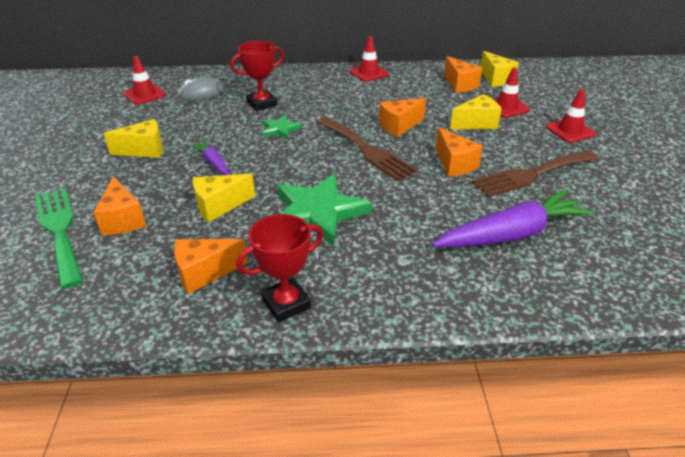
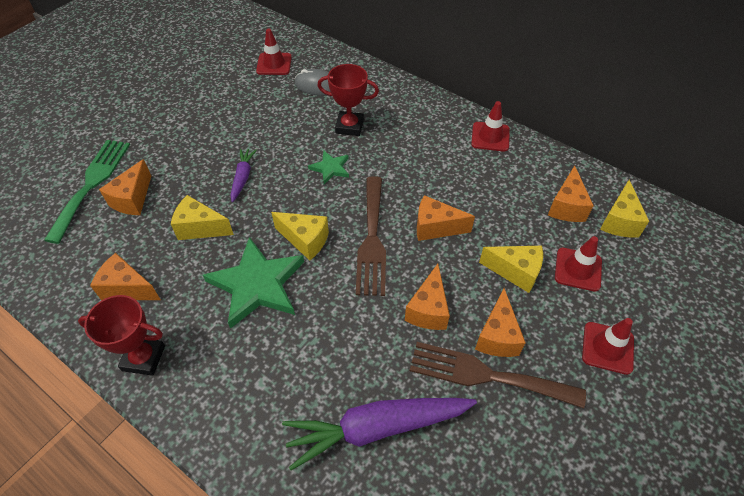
camera: 40 degrees right, 15 degrees up
(144, 150) = (212, 132): yellow cheese -> yellow cheese (305, 240)
(510, 155) = (497, 336): none -> orange cheese
(512, 234) = (376, 428): purple carrot -> purple carrot turned 150 degrees clockwise

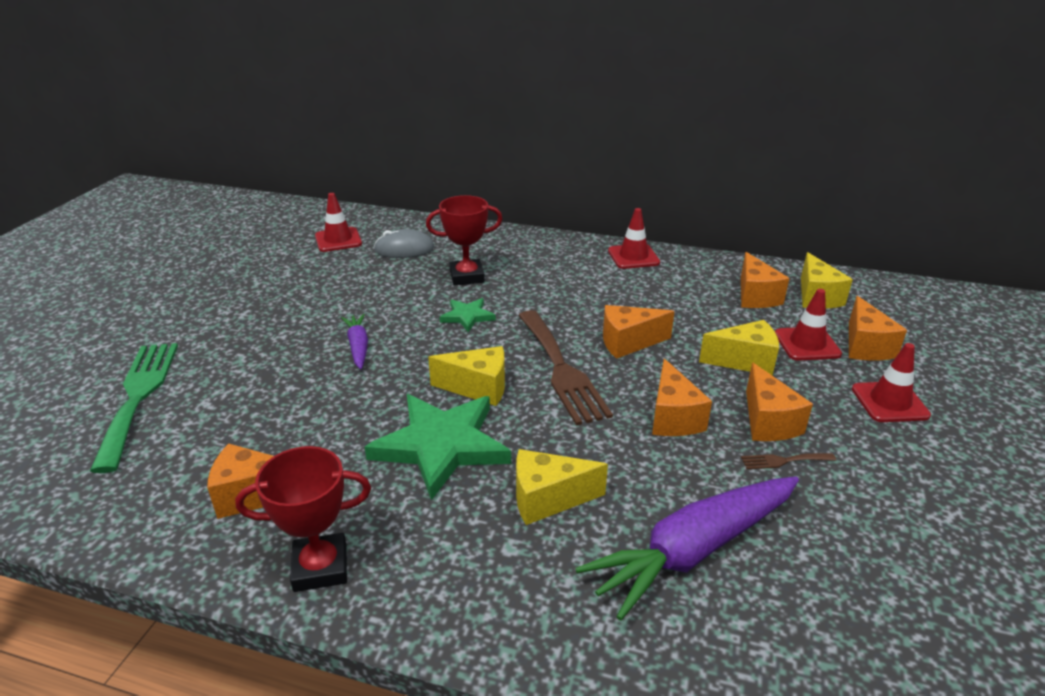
camera: 20 degrees left, 20 degrees down
(132, 199) = (211, 399): orange cheese -> orange cheese (865, 346)
(200, 228) = (328, 407): yellow cheese -> yellow cheese (548, 499)
(486, 375) = (783, 461): brown fork -> brown fork, size x0.42

